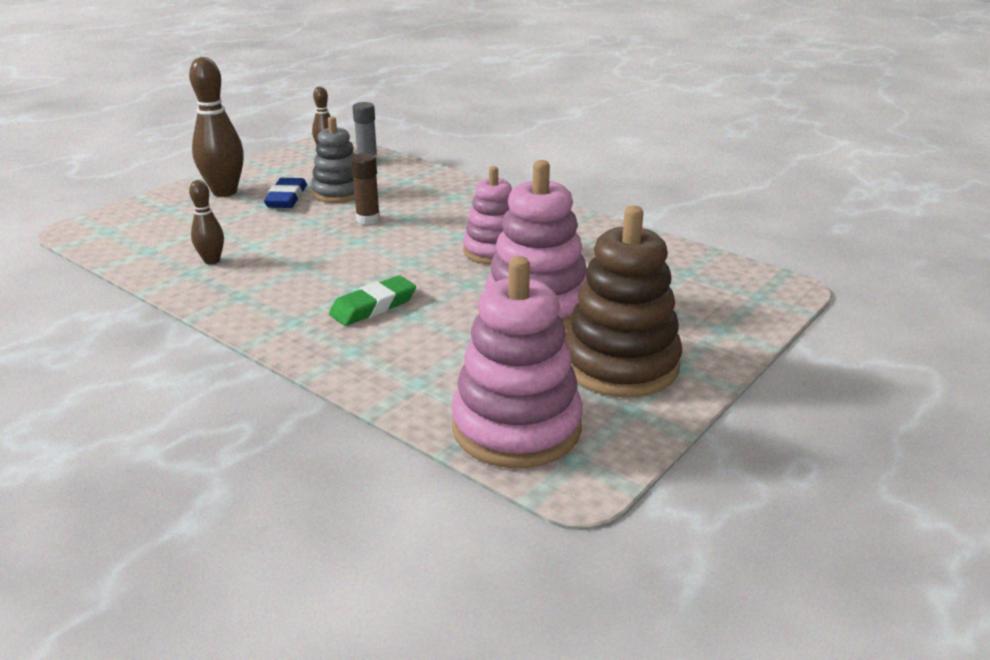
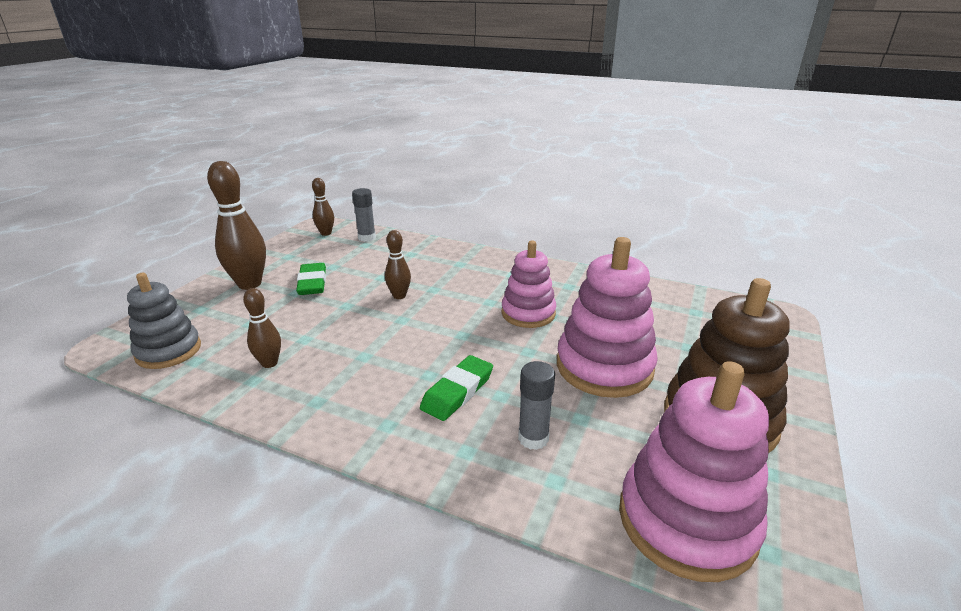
camera: 15 degrees left, 0 degrees up
(287, 198) = (312, 283): blue eraser -> green eraser
(339, 193) = (358, 272): grey stacking toy -> grey stacking toy (168, 351)
(368, 219) = (399, 296): brown glue stick -> brown bowling pin
(420, 350) = (533, 438): none -> grey glue stick

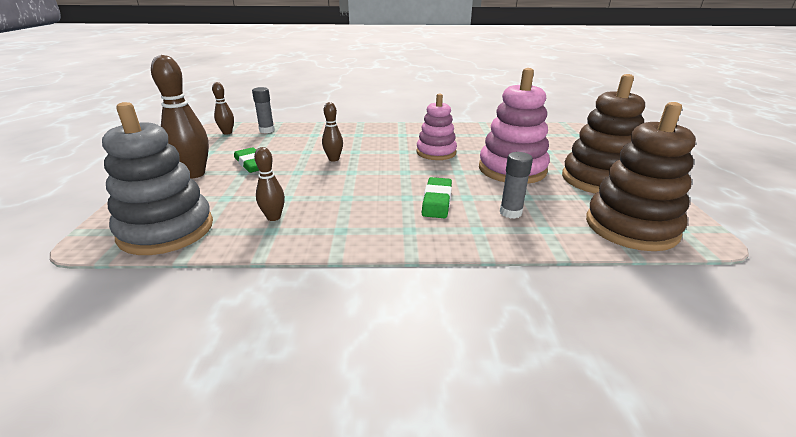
camera: 25 degrees left, 0 degrees up
(168, 351) = (166, 230): grey stacking toy -> grey stacking toy, size x1.53
(686, 521) = (631, 227): pink stacking toy -> brown stacking toy

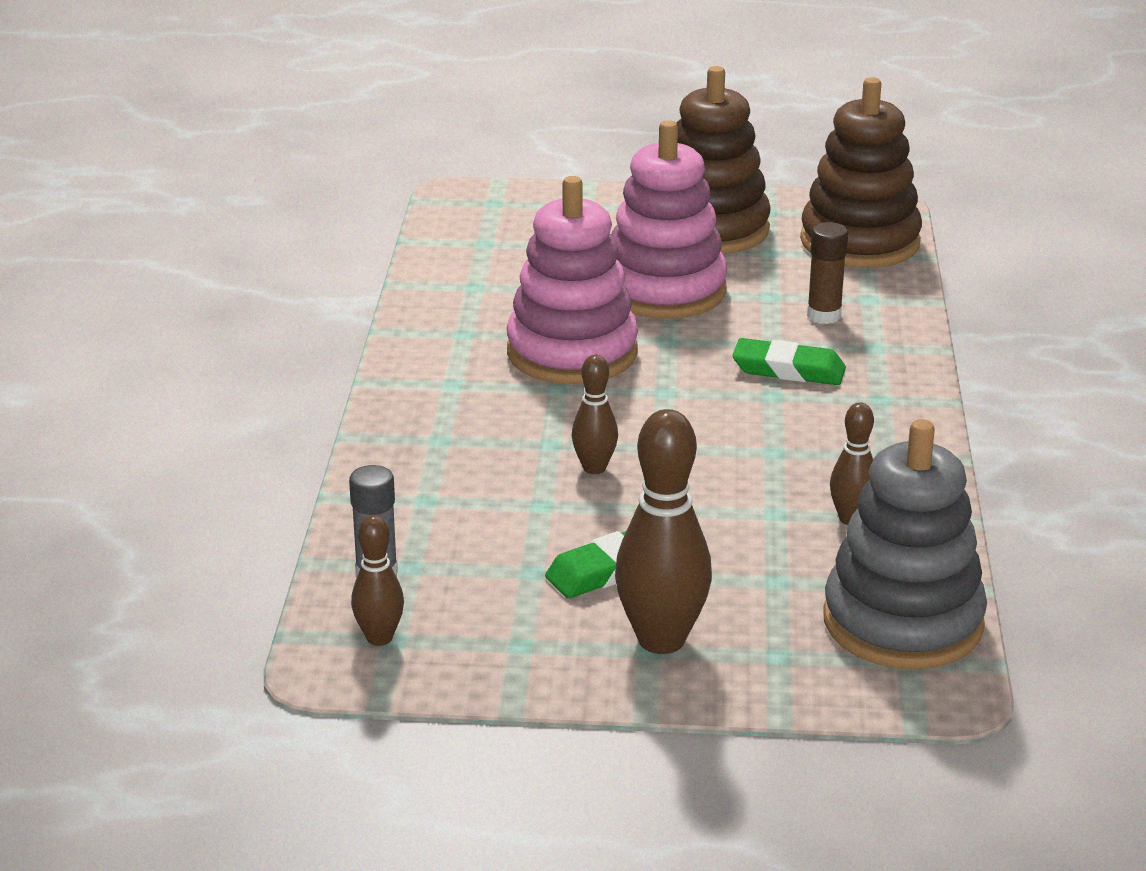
camera: 85 degrees left, 0 degrees up
(436, 152) = (572, 353): pink stacking toy -> pink stacking toy, size x1.53
(510, 212) = (824, 315): grey glue stick -> brown glue stick

